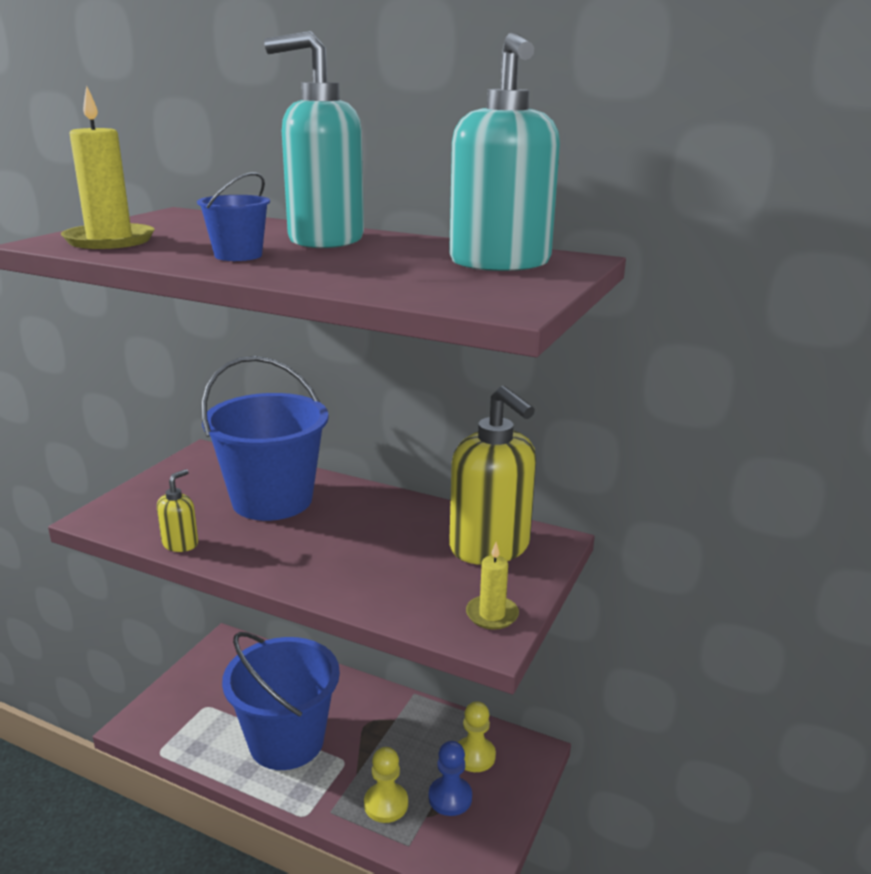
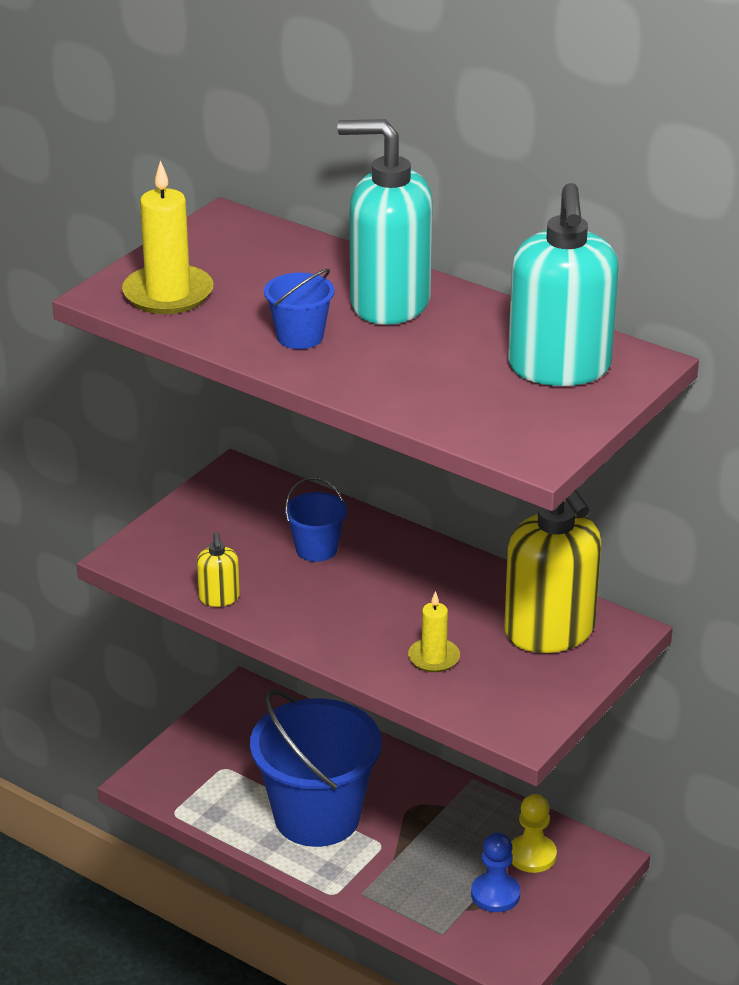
camera: 10 degrees right, 10 degrees up
(180, 544) = (219, 598): yellow soap dispenser -> yellow soap dispenser turned 135 degrees clockwise
(272, 500) = (316, 549): blue bucket -> blue bucket, size x0.46
(386, 804) = (423, 892): yellow pawn -> none
(492, 615) = (531, 708): yellow candle -> yellow candle (434, 658)

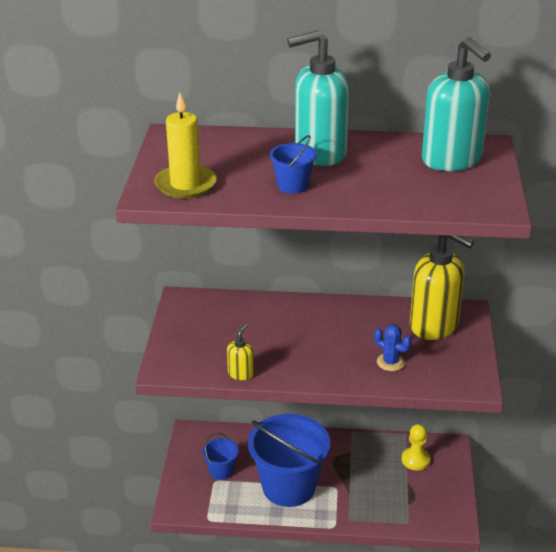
camera: 30 degrees left, 0 degrees up
(219, 598) = (241, 373): yellow soap dispenser -> yellow soap dispenser turned 120 degrees counterclockwise
(316, 549) = (268, 325): blue bucket -> blue bucket (221, 471)
(434, 658) = (390, 362): yellow candle -> blue cactus
(495, 894) = (416, 489): blue pawn -> none

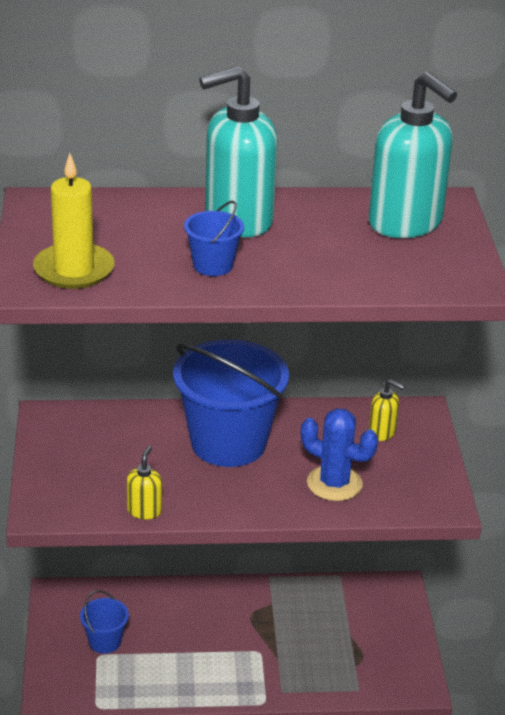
camera: 10 degrees left, 0 degrees up
(289, 486) = (197, 655): blue bucket -> blue bucket (228, 443)
(390, 362) = (334, 483): blue cactus -> blue cactus, size x1.53
(415, 460) = (357, 608): yellow pawn -> none
(434, 325) = (382, 432): yellow soap dispenser -> yellow soap dispenser, size x0.44

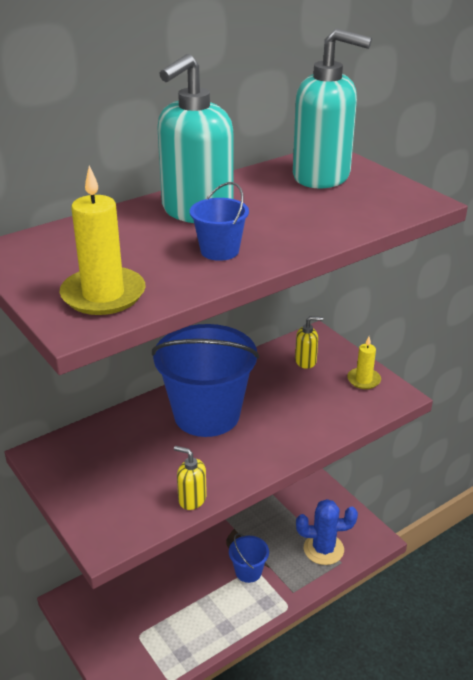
camera: 30 degrees left, 0 degrees up
(105, 641) = (135, 621): blue bucket -> blue bucket (248, 571)
(144, 510) = (192, 499): yellow soap dispenser -> yellow soap dispenser turned 45 degrees counterclockwise
(334, 483) = (310, 412): blue cactus -> blue cactus (323, 549)
(425, 476) = (363, 380): none -> yellow candle

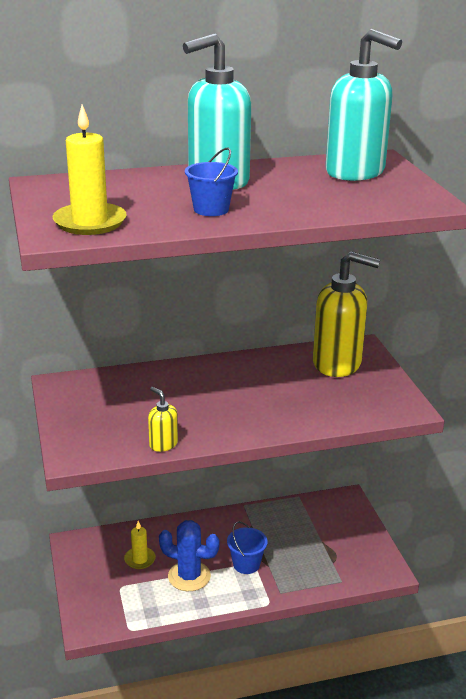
camera: 20 degrees right, 5 degrees down
(207, 414) = (217, 385): blue bucket -> none
(306, 361) = (337, 363): yellow soap dispenser -> yellow soap dispenser, size x2.25
(323, 549) = (329, 565): blue cactus -> blue cactus (189, 576)
(363, 380) = (384, 390): yellow candle -> yellow candle (140, 559)

